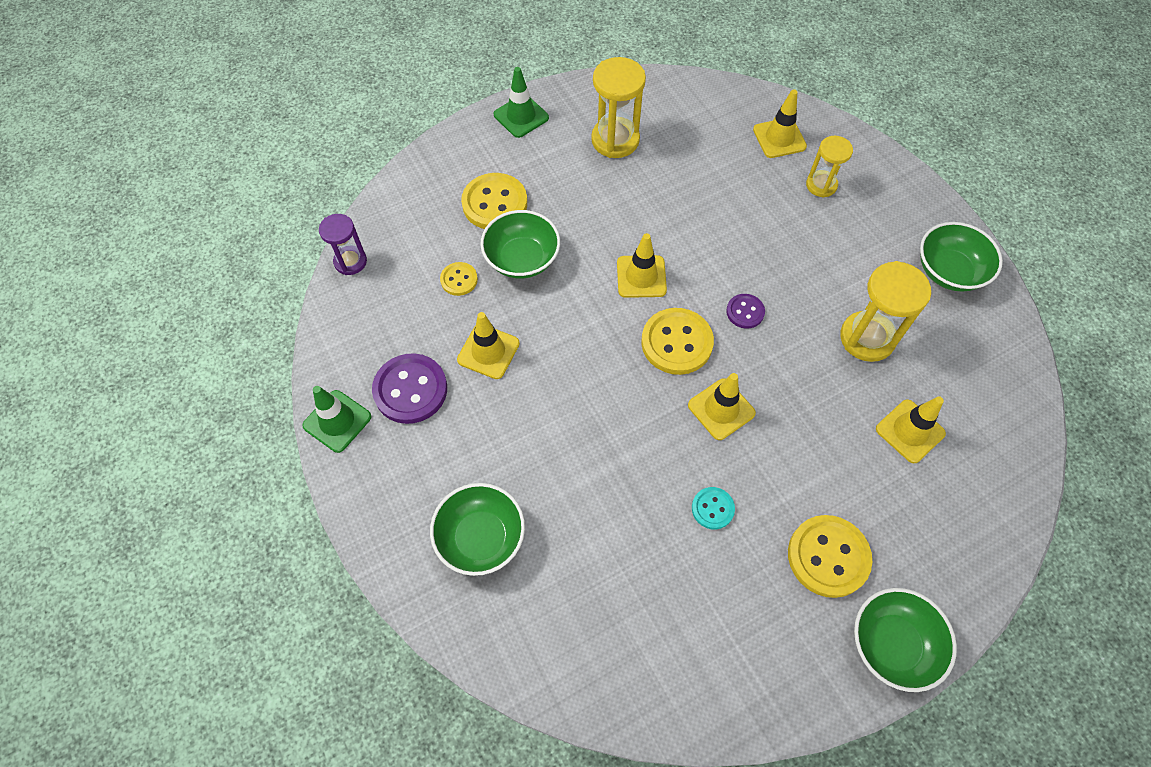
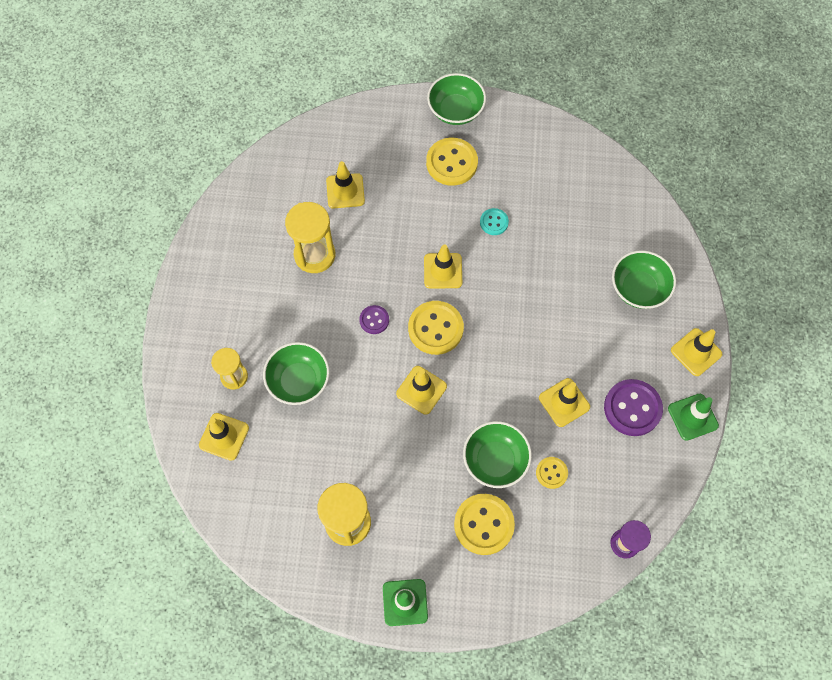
camera: 145 degrees left, 5 degrees up
(368, 499) = (696, 352): none -> yellow traffic cone
(949, 271) = (219, 261): green bowl -> green bowl (299, 381)

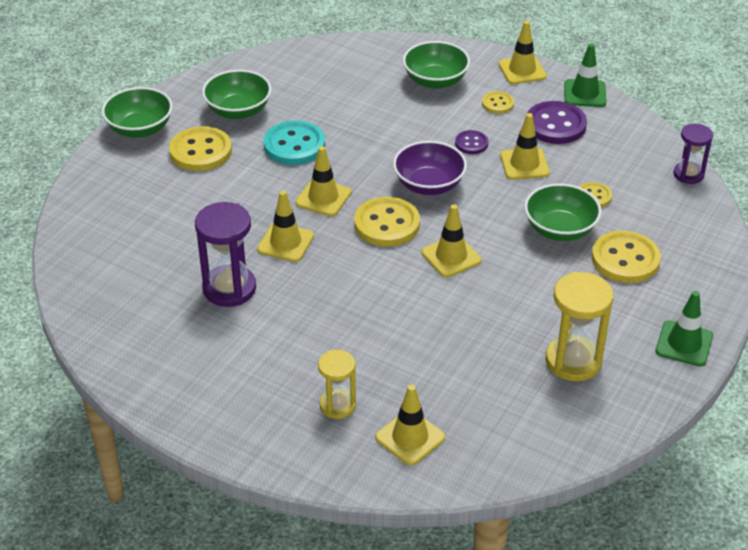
camera: 65 degrees left, 25 degrees down
(299, 381) = (379, 350): green bowl -> green bowl (238, 110)
(314, 255) = (229, 288): yellow hourglass -> purple hourglass
(345, 191) = (168, 239): yellow traffic cone -> yellow traffic cone (285, 242)
(374, 320) = (345, 266): purple button -> purple button (471, 143)
(494, 222) = (294, 145): turquoise button -> turquoise button, size x1.85
(498, 339) = (429, 185): none -> purple bowl
(635, 350) = (497, 104): none -> yellow button

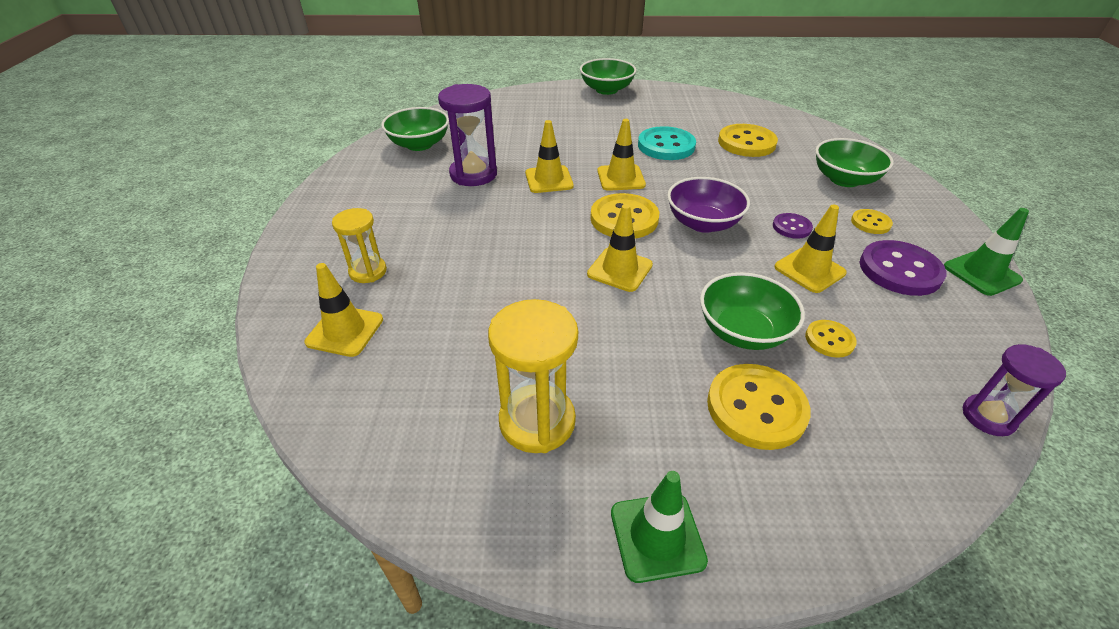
camera: 60 degrees right, 0 degrees up
(200, 151) = (611, 115): yellow button -> yellow button (746, 143)
(238, 110) = (673, 113): green bowl -> green bowl (419, 144)
(522, 70) = (942, 220): yellow traffic cone -> none

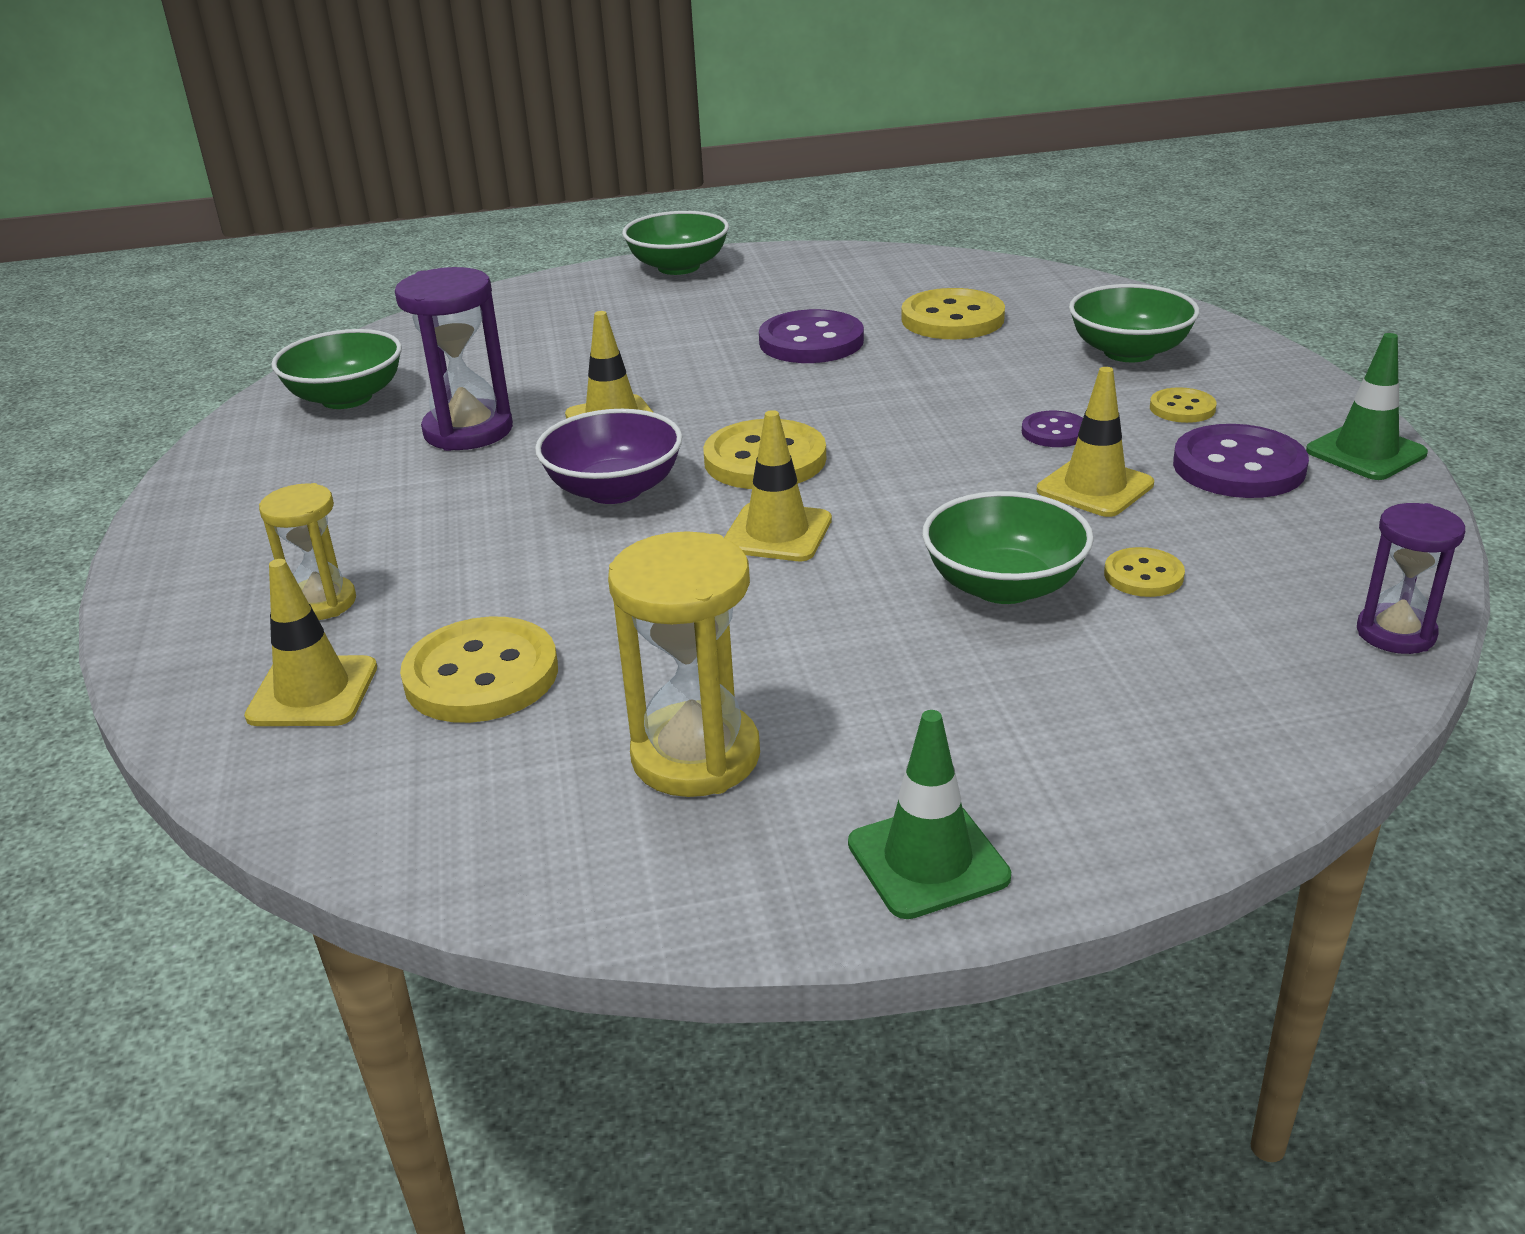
camera: 10 degrees left, 10 degrees down
(621, 178) = (742, 400): yellow traffic cone -> none
(666, 146) = (811, 341): turquoise button -> purple button
(703, 223) = (903, 447): purple bowl -> purple bowl (614, 490)
(756, 408) = (1045, 680): yellow button -> yellow button (481, 675)

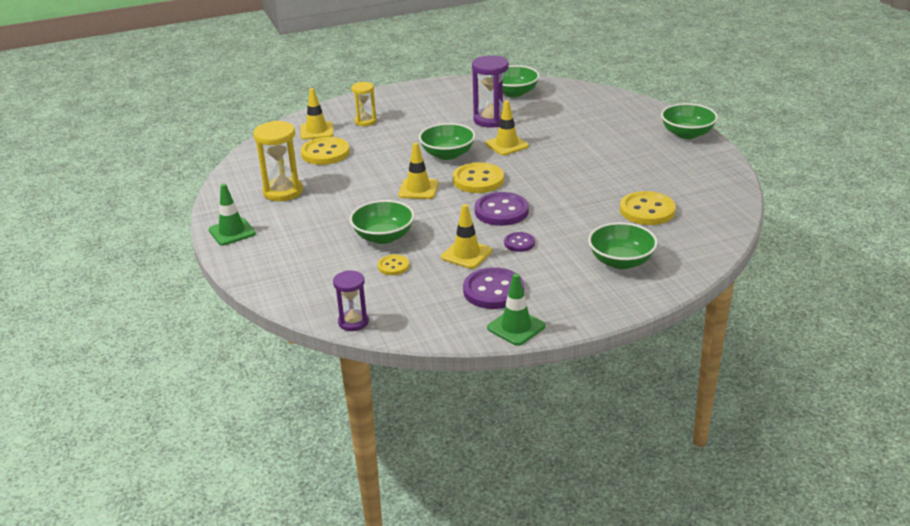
camera: 80 degrees right, 0 degrees up
(614, 490) = (447, 154): purple bowl -> green bowl
(811, 341) = (603, 177): purple button -> purple button (501, 211)
(1182, 408) = (554, 276): yellow button -> none

